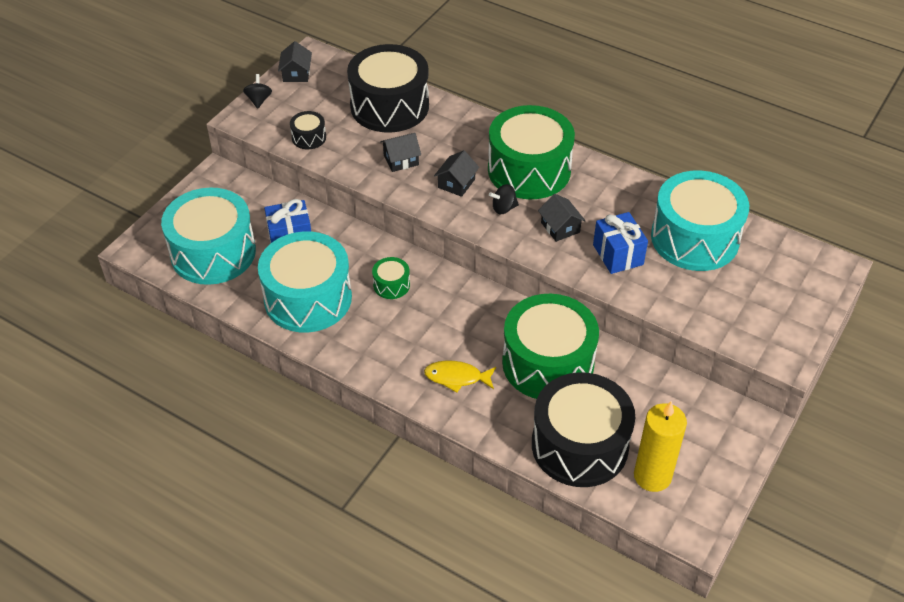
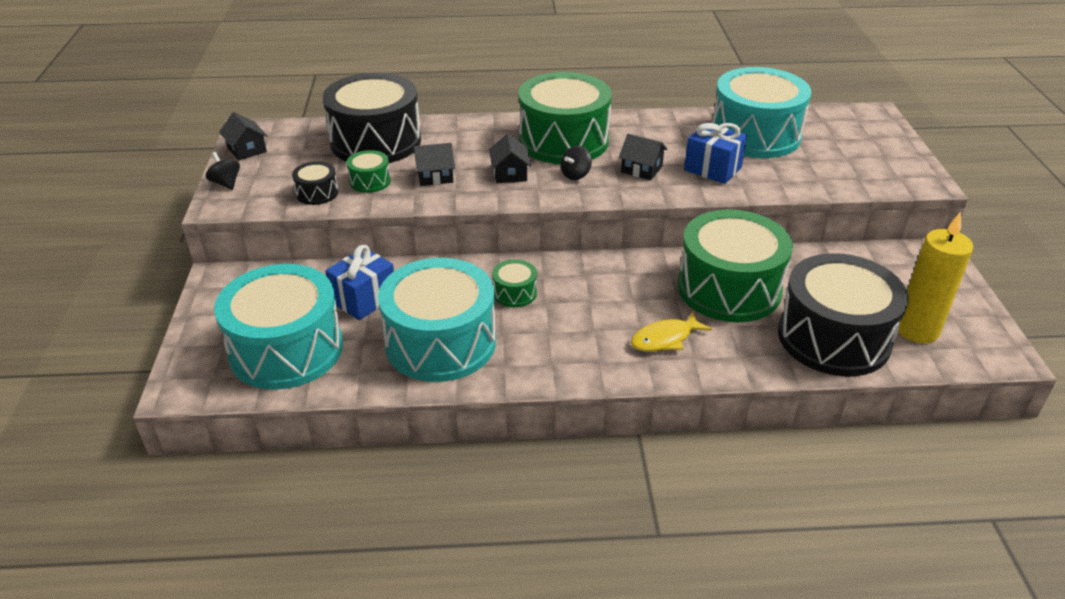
camera: 35 degrees left, 10 degrees down
(352, 143) = (370, 181): none -> green drum
(401, 160) = (435, 176): black house -> black house turned 45 degrees clockwise

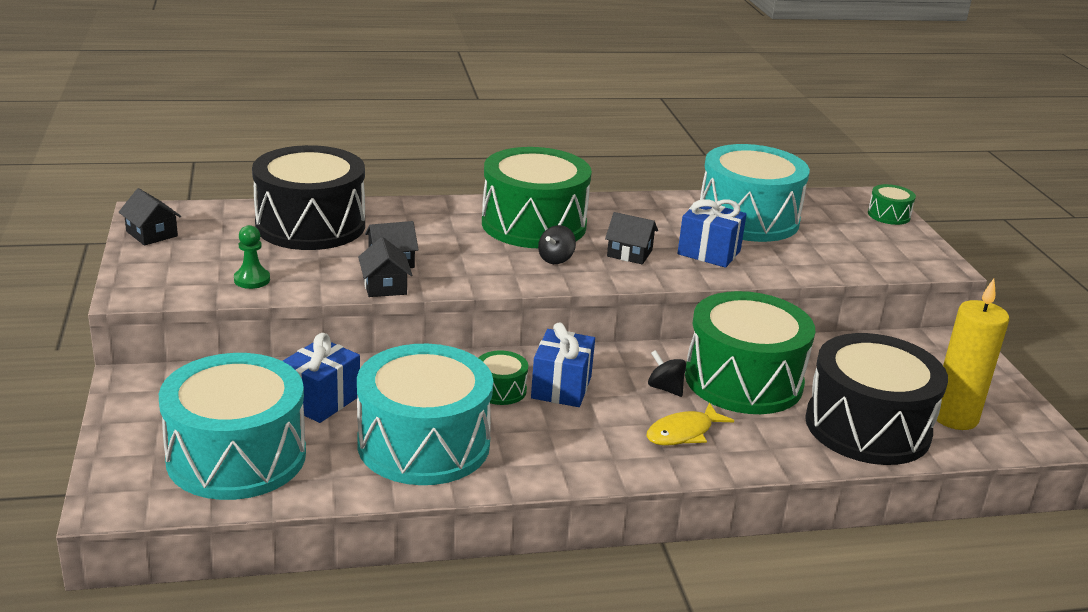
camera: 10 degrees left, 10 degrees down
(226, 183) = (135, 270): black spinning top -> black spinning top (665, 388)
(317, 193) = (252, 280): black drum -> green pawn
(370, 181) = (314, 267): green drum -> green drum (888, 215)
(510, 173) = (479, 258): black house -> black house (385, 286)
(567, 292) = (561, 387): none -> blue gift

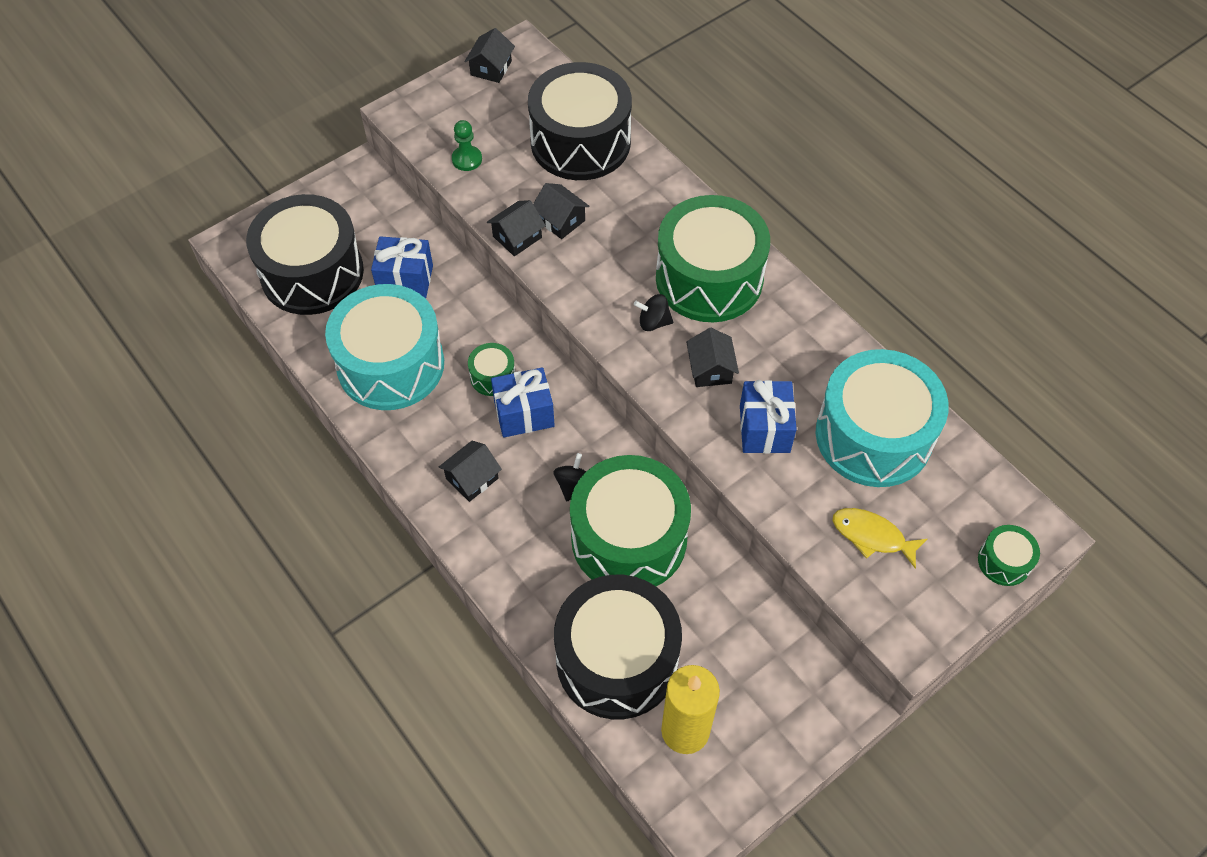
camera: 65 degrees right, 30 degrees up
(236, 456) = (312, 273): turquoise drum -> black drum
(613, 440) = (472, 478): none -> black house
(683, 433) = (513, 522): yellow fish -> yellow fish (872, 536)

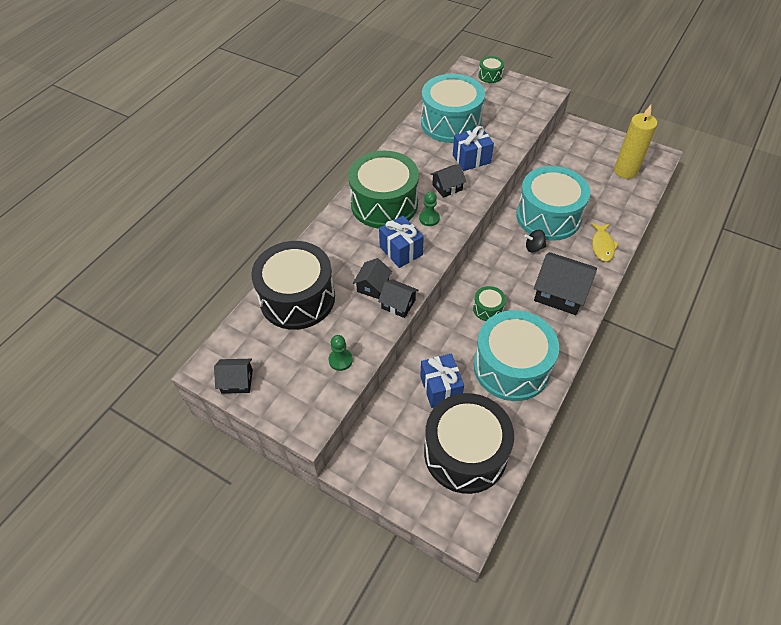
camera: 110 degrees left, 5 degrees down
(472, 478) = (560, 293): black house -> black house, size x1.78
(524, 414) = (504, 284): blue gift -> blue gift (401, 251)
(617, 659) = (612, 202): black drum -> none
(629, 538) = (548, 216): green drum -> turquoise drum
(653, 322) = (429, 218): black spinning top -> green pawn
(872, 536) = (506, 113): yellow fish -> yellow fish (602, 246)

